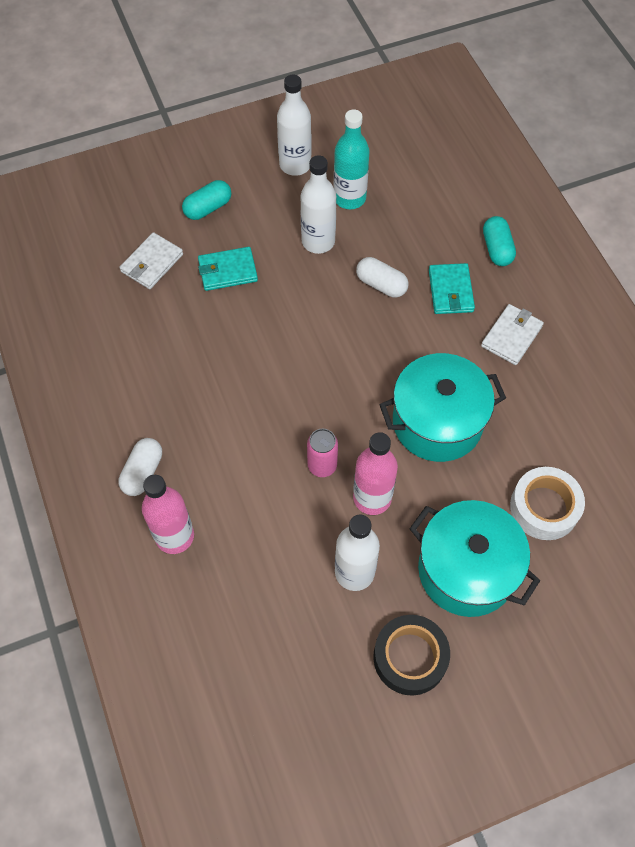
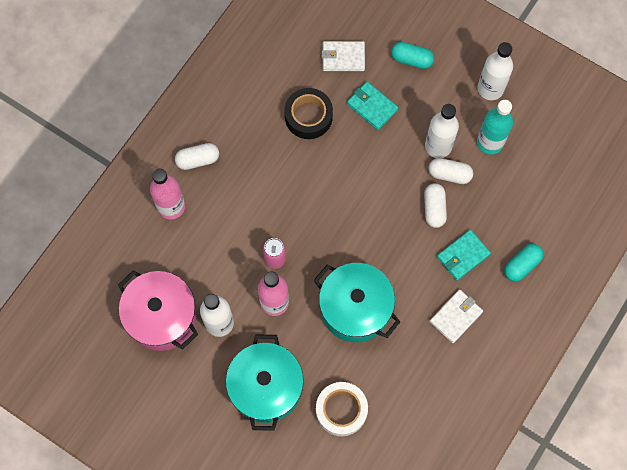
camera: 55 degrees right, 10 degrees up
(300, 633) = (162, 317): none -> pink pot
(355, 250) = (449, 174): none -> white capsule
(410, 657) = (189, 388): black tape -> black tape (308, 116)
(511, 336) = (456, 316): white wallet -> white wallet turned 45 degrees counterclockwise

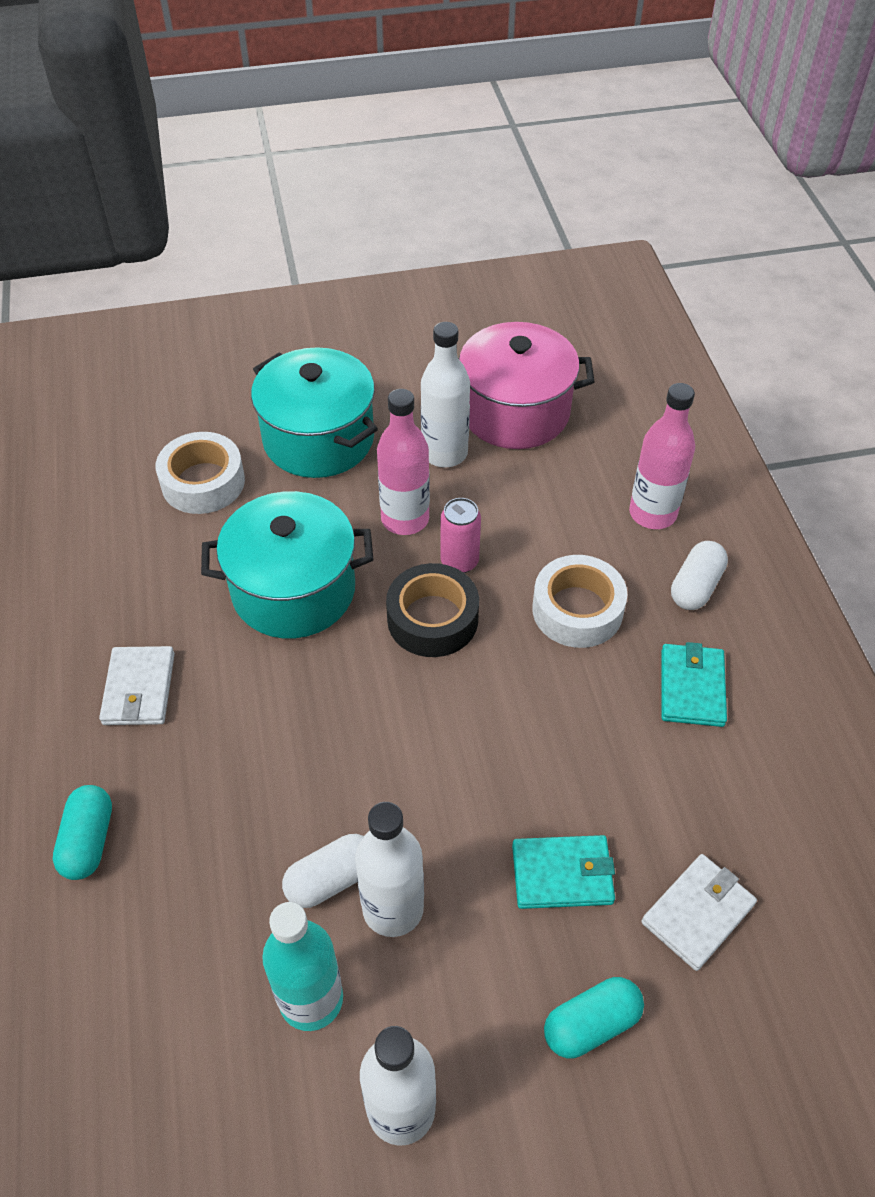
camera: 135 degrees right, 20 degrees down
(254, 193) = (577, 610): none -> white tape
(308, 116) = (633, 770): black tape -> black tape (432, 619)
(434, 208) = (306, 805): white capsule -> none
(463, 256) = (198, 776): turquoise wallet -> turquoise wallet (692, 687)

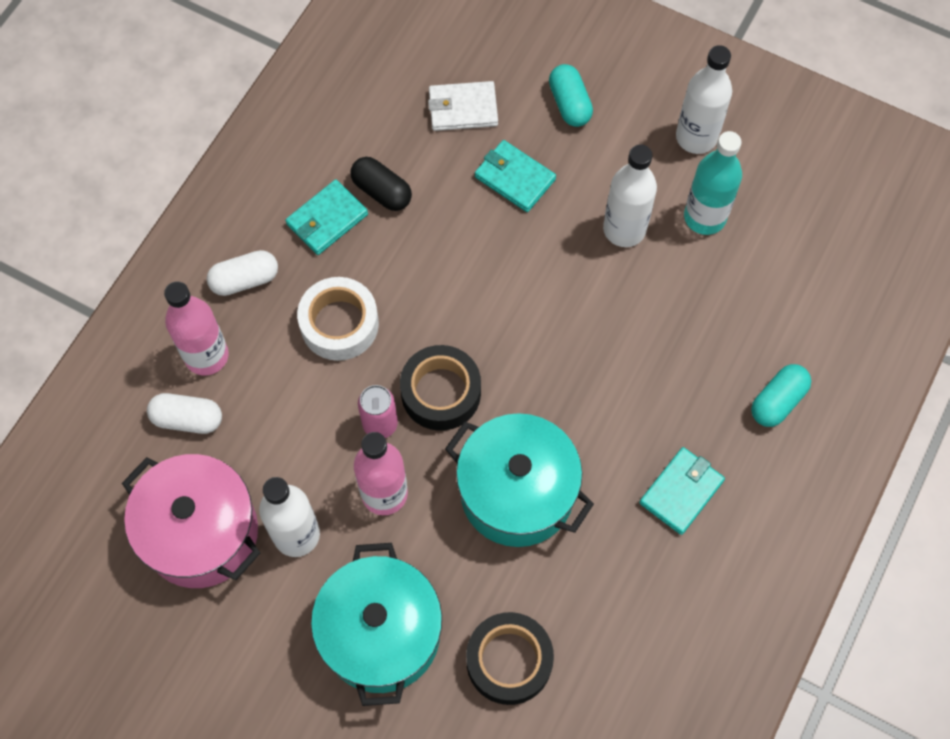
camera: 140 degrees left, 15 degrees up
(139, 689) = (681, 492): white wallet -> turquoise wallet
(203, 482) = (509, 661): white tape -> black tape
(331, 879) = (646, 270): white capsule -> white capsule (187, 419)
(591, 1024) = (569, 104): turquoise capsule -> turquoise capsule turned 60 degrees clockwise
(675, 753) = (381, 191): none -> black capsule

